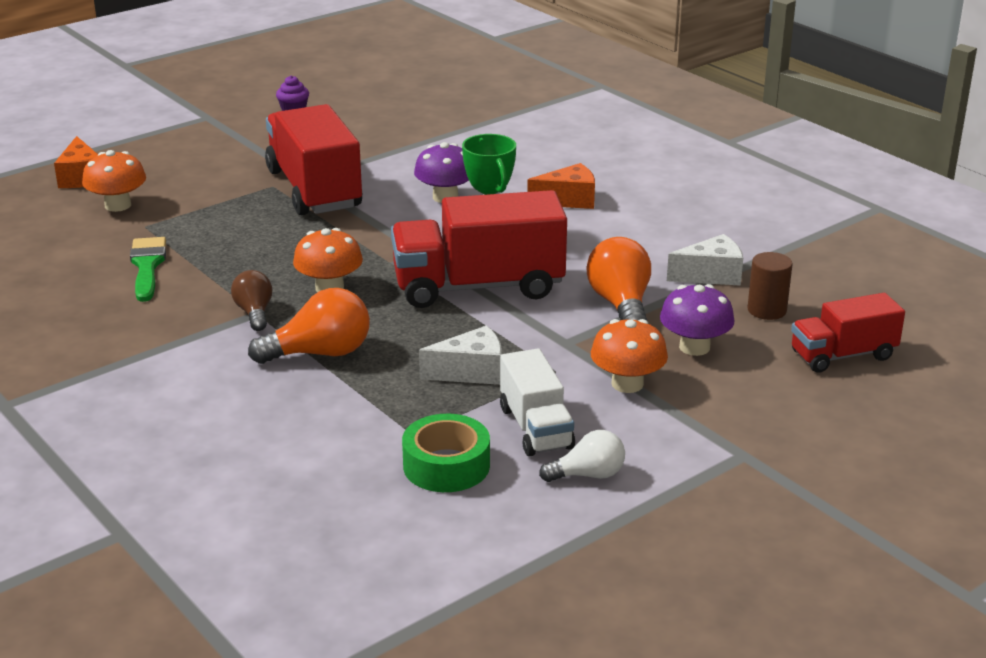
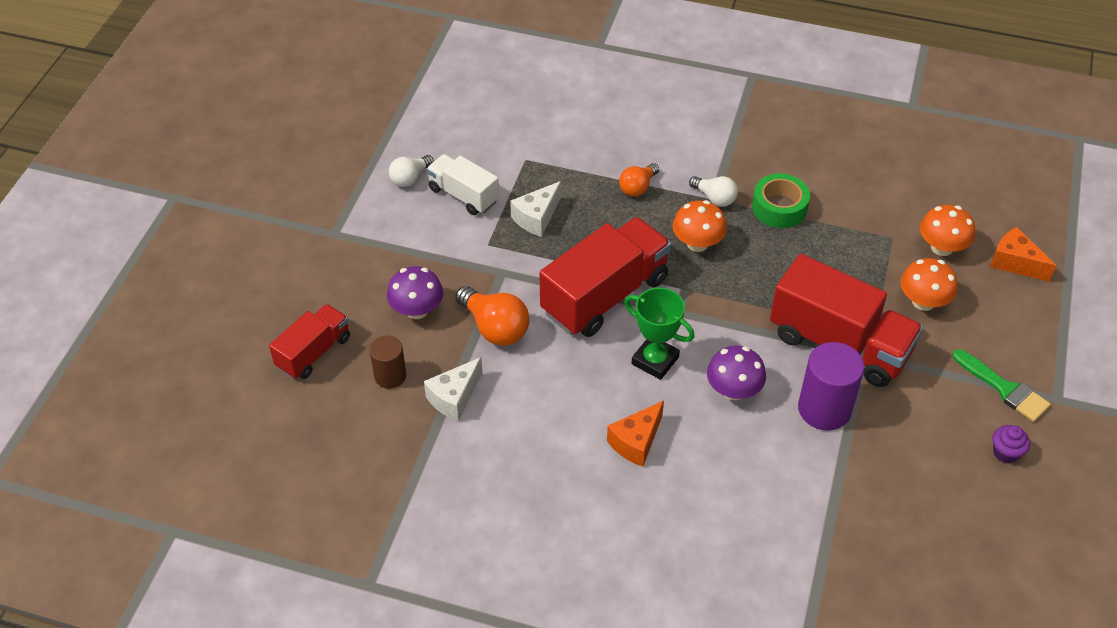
camera: 145 degrees right, 20 degrees up
(147, 266) = (833, 202): green brush -> green brush (1004, 389)
(254, 313) = (715, 198): brown light bulb -> white light bulb
(320, 353) = (638, 187): orange light bulb -> orange light bulb, size x0.63
(388, 166) = (824, 409): none -> purple cylinder
(446, 465) = (488, 148): green tape -> green tape (779, 208)
(627, 384) = (437, 255): orange mushroom -> orange mushroom (923, 301)

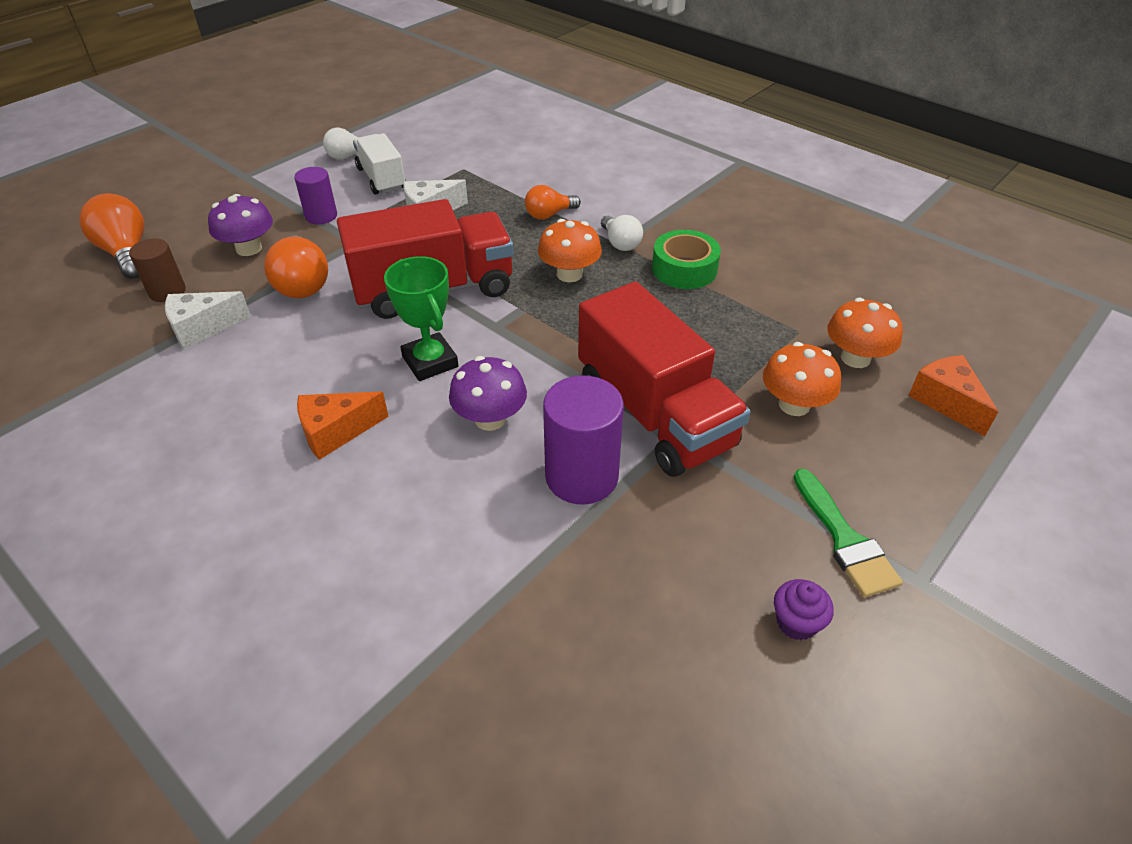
camera: 25 degrees right, 5 degrees down
(313, 352) = (126, 253): red truck -> orange light bulb
(447, 254) = (321, 216): none -> purple cylinder

